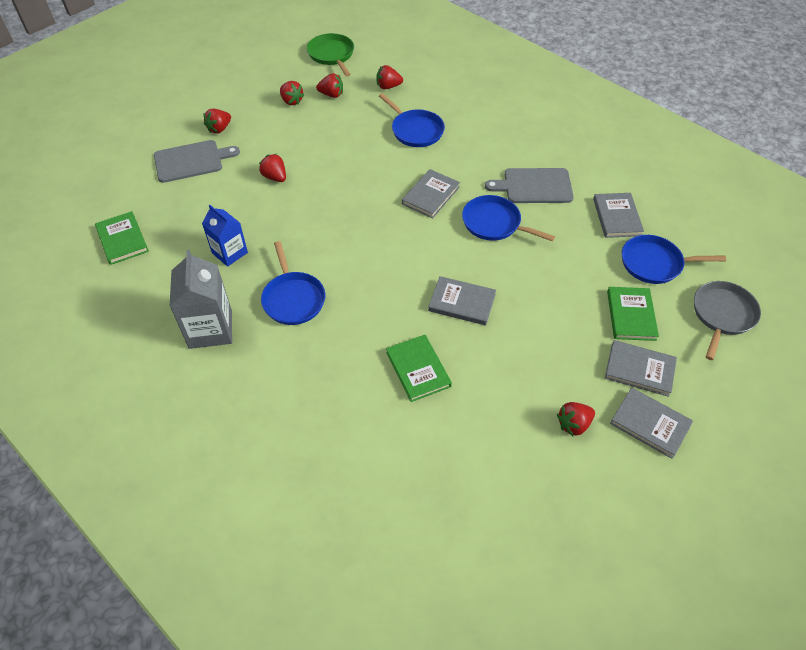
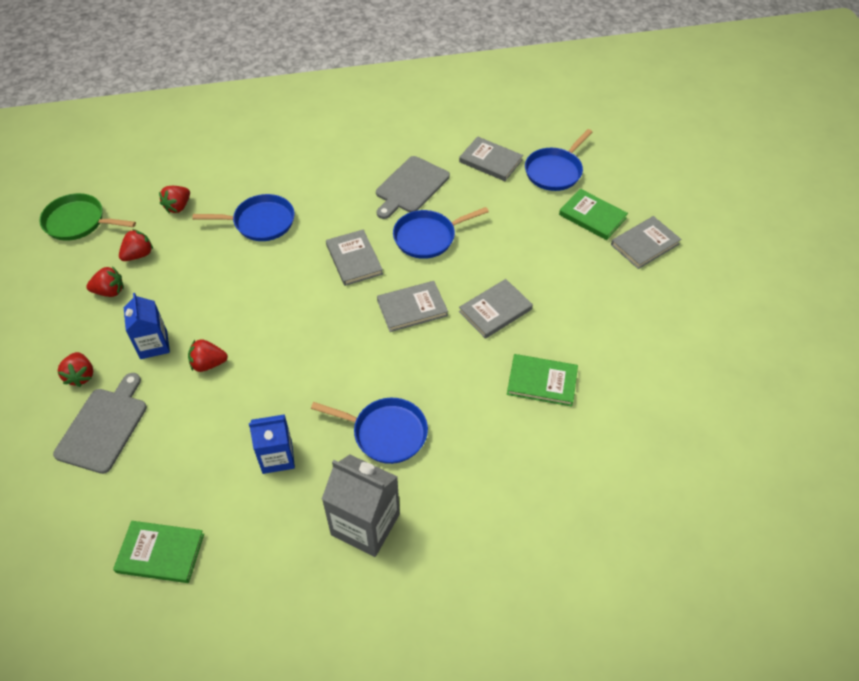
camera: 55 degrees left, 0 degrees up
(268, 144) = (153, 344): none -> blue carton
(573, 424) = (666, 313): red strawberry -> none
(650, 424) = (695, 269): grey book -> grey book (412, 308)
(722, 315) = (631, 168): grey pan -> none

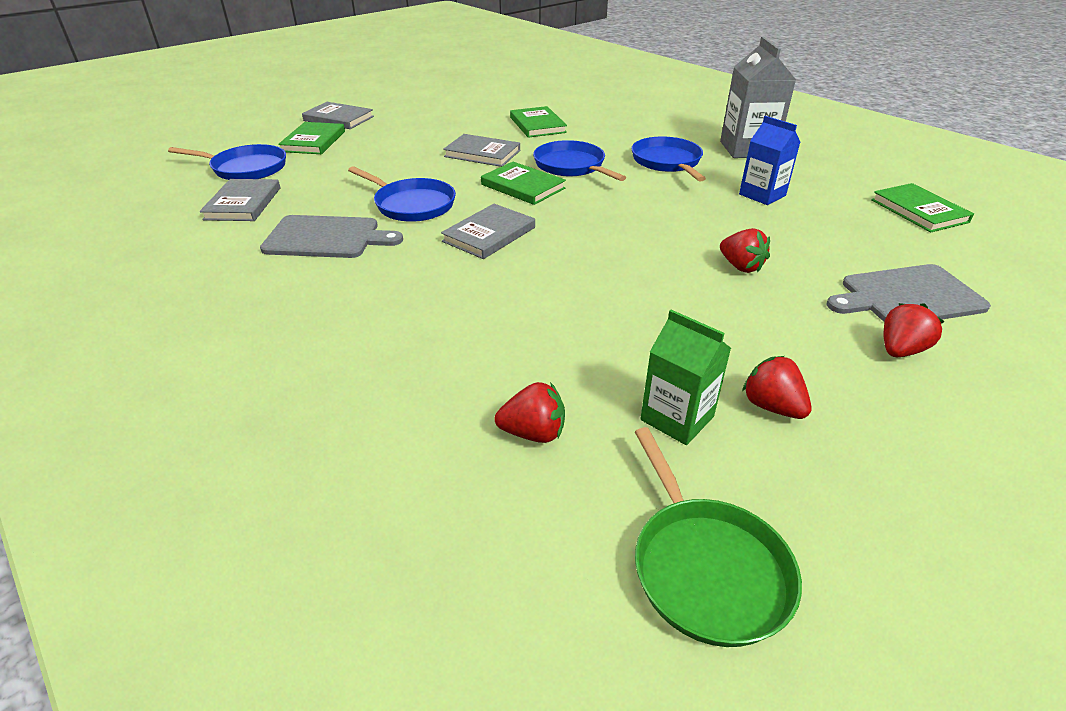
camera: 120 degrees left, 15 degrees down
(138, 255) = (677, 418): red strawberry -> green carton
(153, 344) = (778, 316): blue carton -> none
(261, 222) = (489, 325): blue pan -> blue pan (571, 166)
(412, 308) = (523, 186): grey book -> green book

